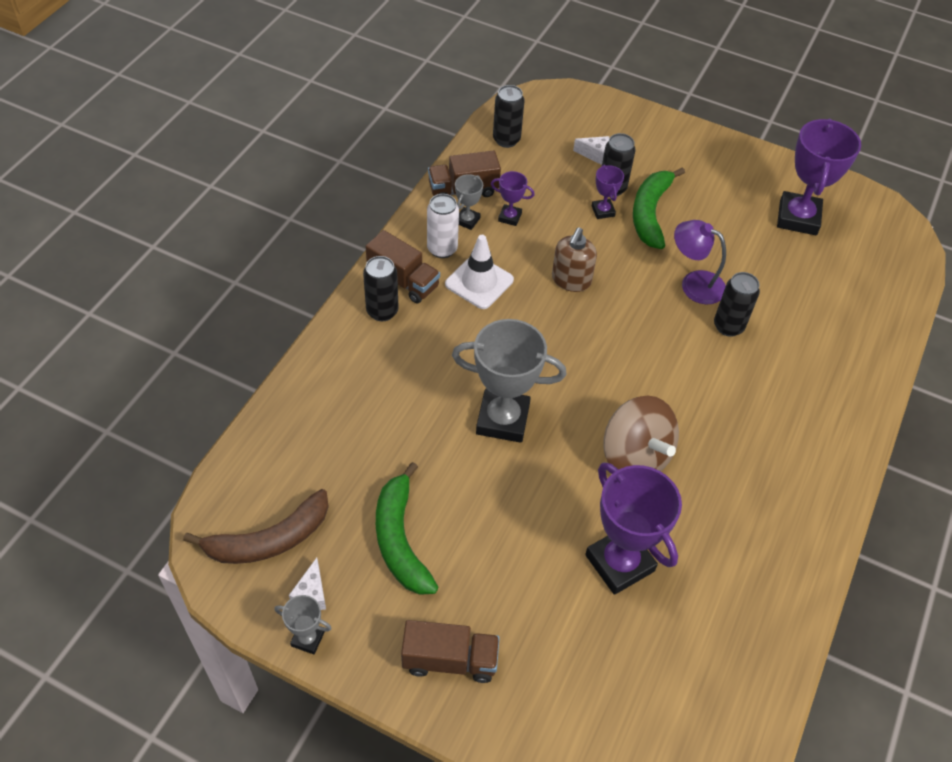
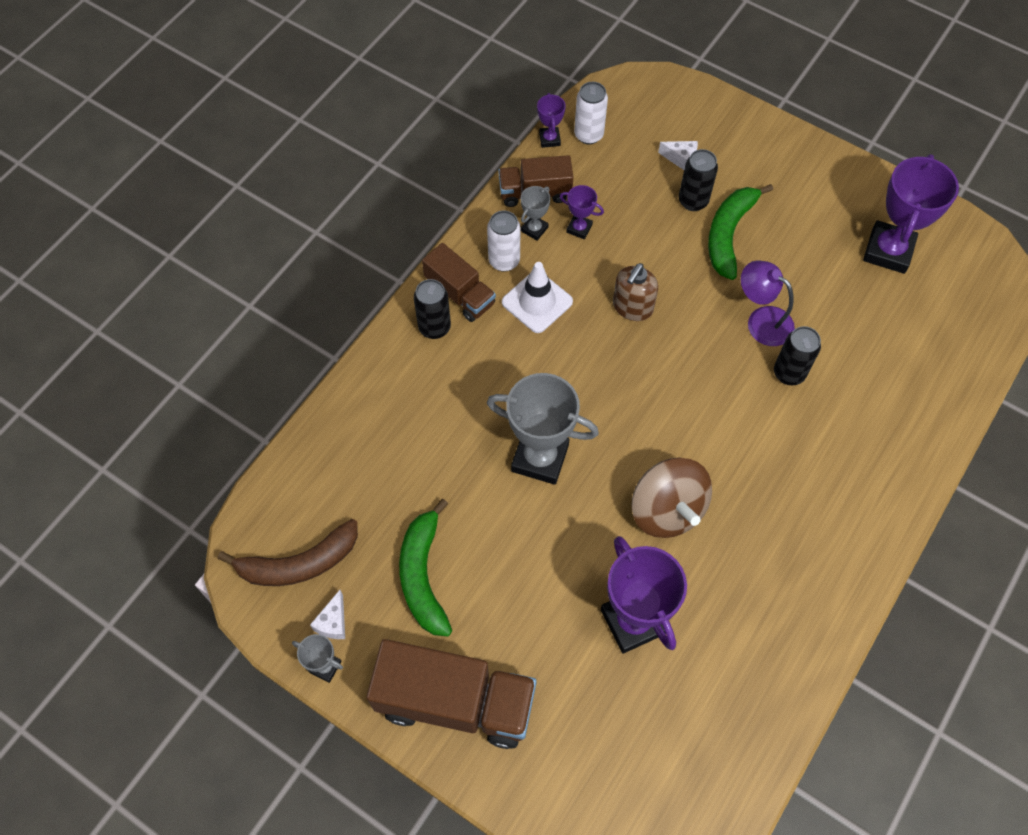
camera: 10 degrees right, 10 degrees up
(450, 660) = (455, 702): brown truck -> brown truck, size x1.72
(506, 140) = (588, 135): black can -> white can
(603, 211) = (678, 228): purple trophy -> purple trophy (549, 139)

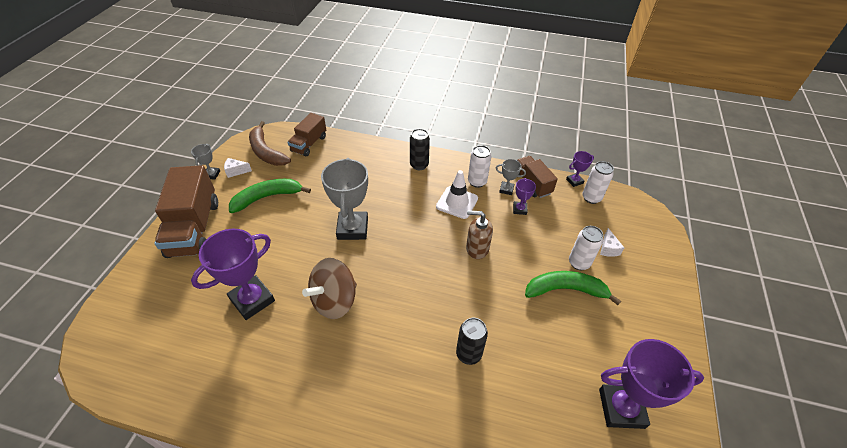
camera: 70 degrees right, 15 degrees down
(460, 294) = (445, 169): brown truck -> brown truck (309, 144)
(693, 201) = (579, 263): black can -> white can
(761, 320) = (505, 326): purple lamp -> none

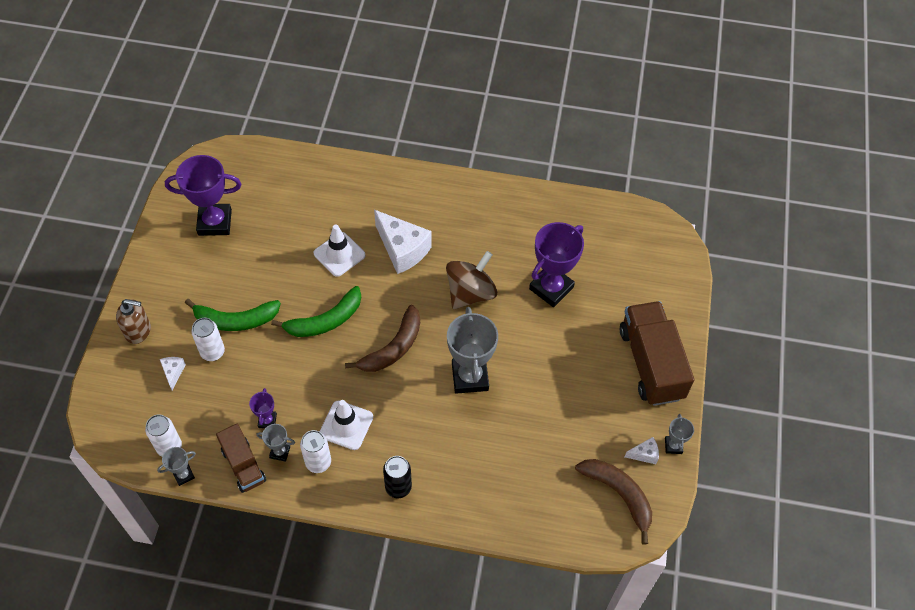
camera: 175 degrees right, 10 degrees up
(267, 197) = (586, 414): green banana -> green banana (325, 320)
(309, 144) = (563, 517): brown truck -> none
(398, 355) = (402, 249): none -> white cheese
(416, 256) = (393, 347): none -> brown banana
(468, 354) = (339, 254): black can -> white traffic cone
(477, 248) = (325, 361): brown soap dispenser -> brown soap dispenser (138, 331)
(574, 181) = (183, 475): purple trophy -> grey trophy

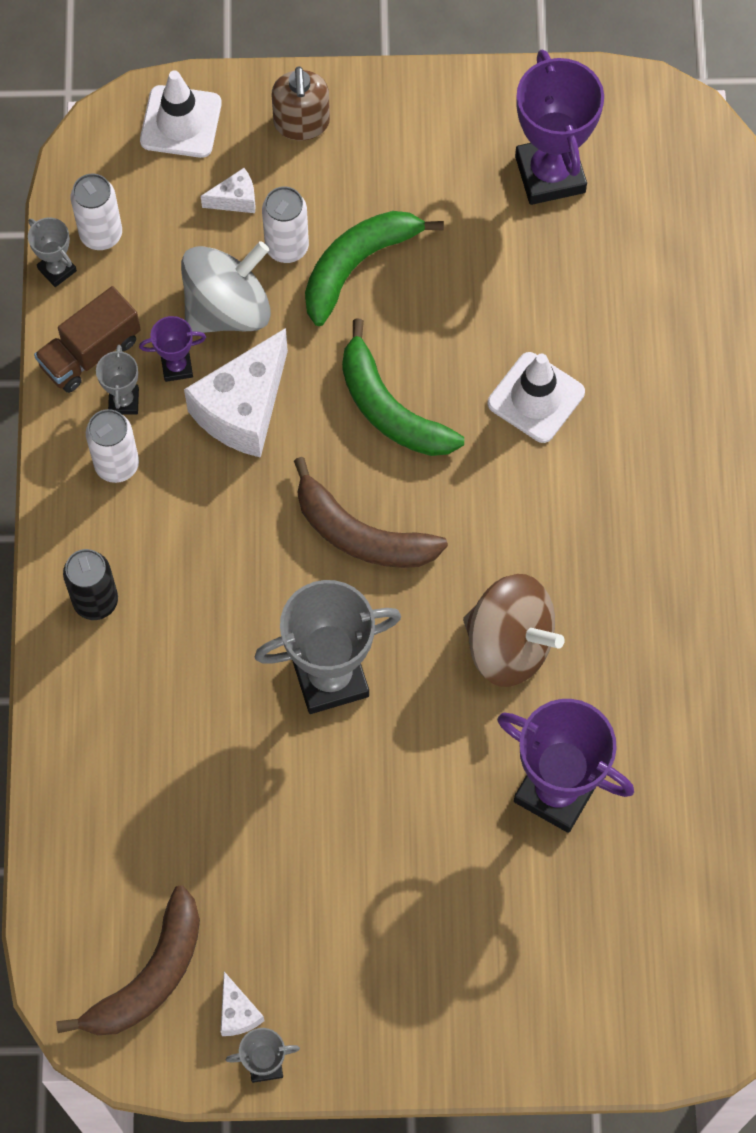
camera: 80 degrees right, 10 degrees up
(236, 320) = (357, 265): green banana -> green banana turned 60 degrees clockwise
(240, 388) = (227, 309): none -> grey spinning top
(346, 425) = (193, 492): white traffic cone -> white traffic cone (181, 122)
(402, 249) = (574, 504): white cheese -> white cheese (243, 409)
(651, 363) = (431, 1003): brown truck -> none

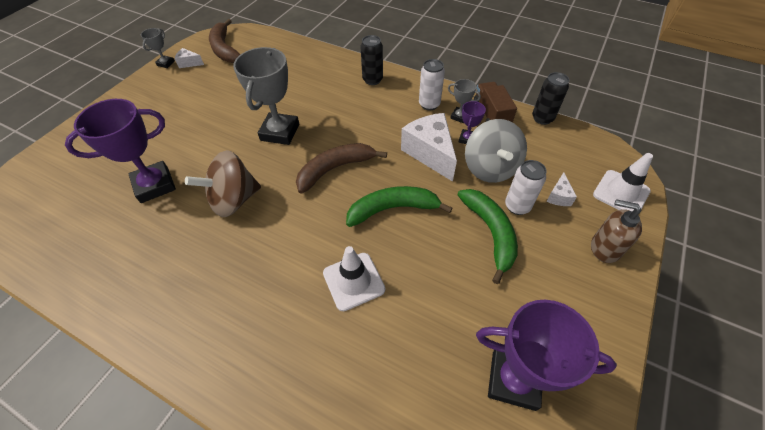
camera: 120 degrees right, 15 degrees down
(57, 270) = (542, 118): grey trophy -> black can
(101, 234) = (556, 139): white can -> none

